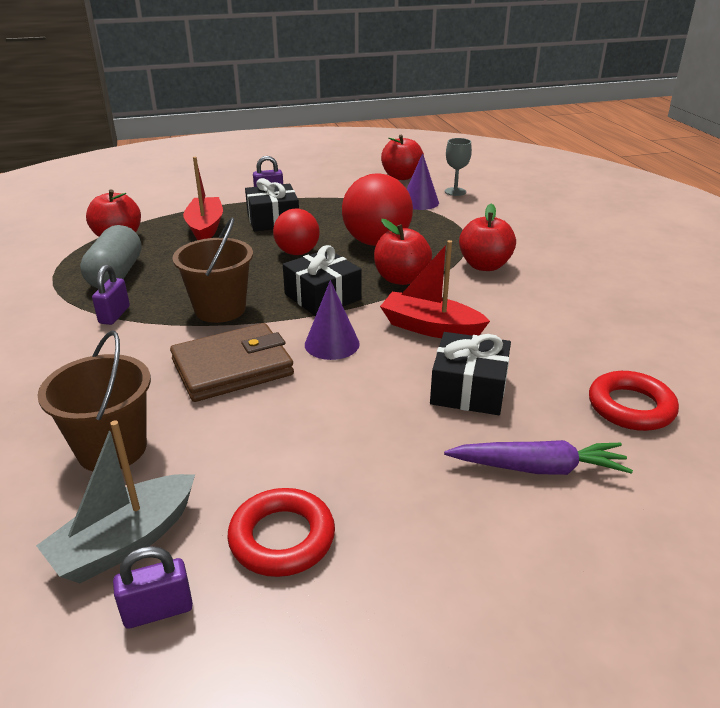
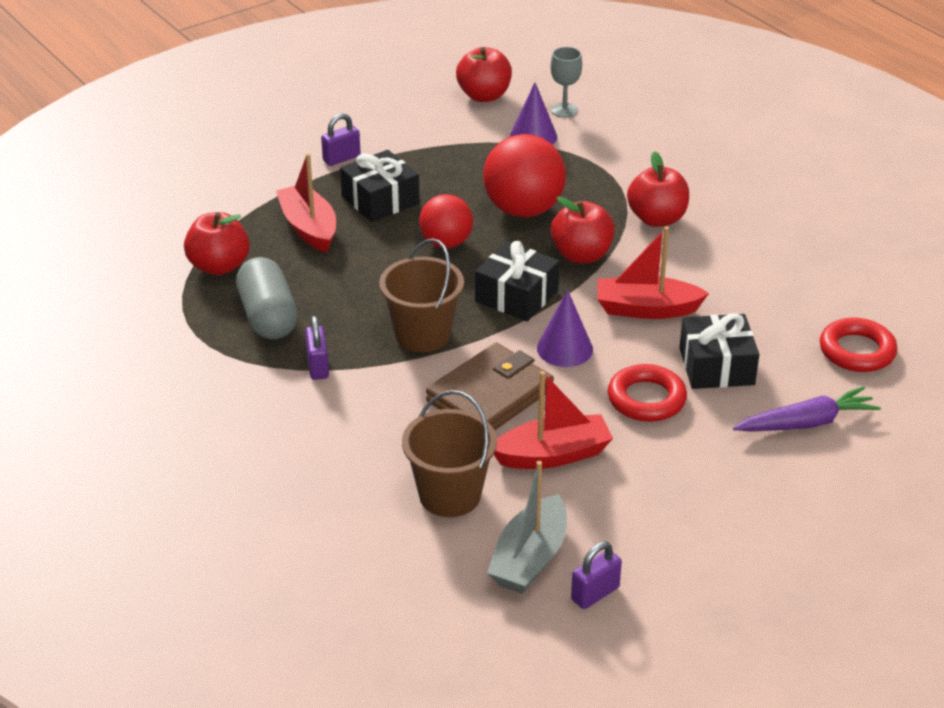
camera: 20 degrees left, 5 degrees up
(244, 435) = (553, 455): none -> red boat
(282, 538) = (646, 525): red ring -> red ring (646, 399)

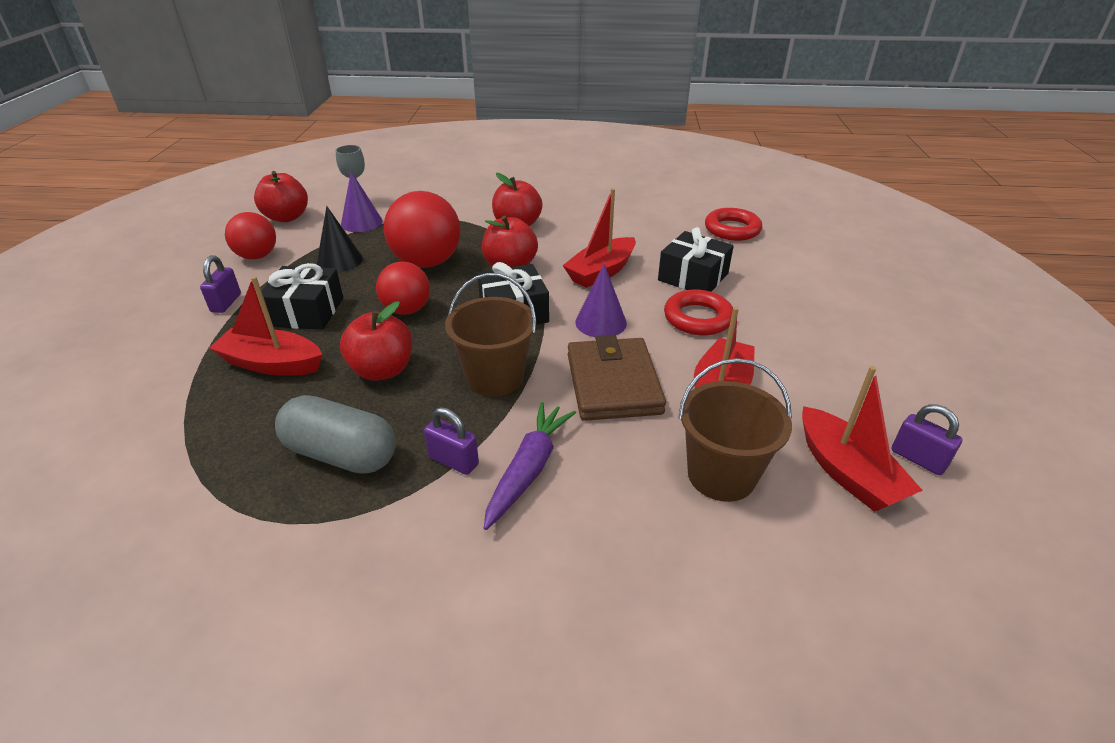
camera: 50 degrees left, 0 degrees up
(219, 266) = (223, 446): red apple -> red apple (382, 370)
(413, 126) = (257, 256): none -> red ball
(463, 166) = (339, 260): none -> black cone
(530, 559) = (847, 472): grey boat -> red boat
(595, 593) = (918, 459): purple padlock -> purple padlock turned 45 degrees counterclockwise
(806, 423) = (785, 275): purple carrot -> purple carrot (529, 469)

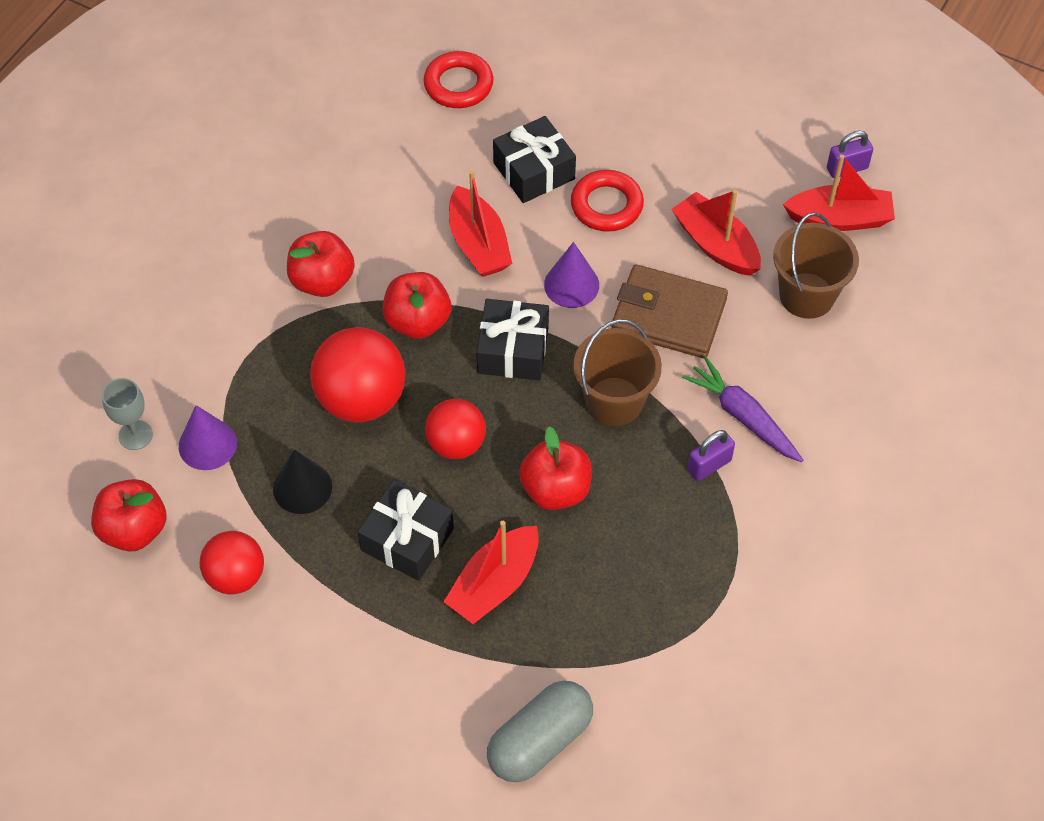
camera: 65 degrees left, 20 degrees up
(226, 303) = (341, 618): purple padlock -> none
(341, 454) = (662, 545): grey capsule -> grey capsule (540, 741)

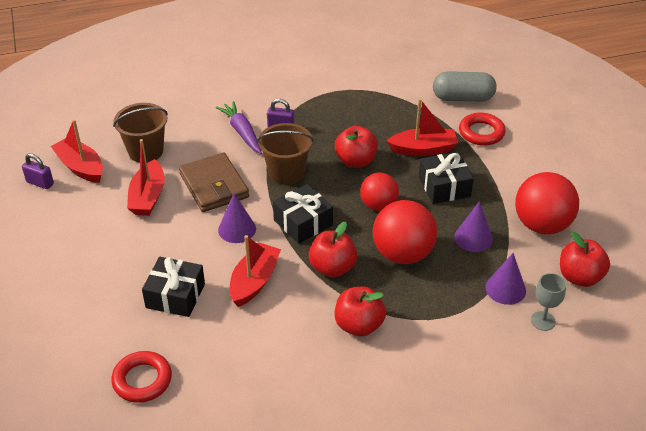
camera: 135 degrees left, 15 degrees down
(236, 576) = (542, 225): red ball -> red ball, size x1.57
(302, 487) = (473, 238): black cone -> purple cone
(606, 205) = (167, 251): red ring -> red ring (481, 133)
(743, 416) = (242, 132): purple carrot -> purple carrot turned 150 degrees clockwise

